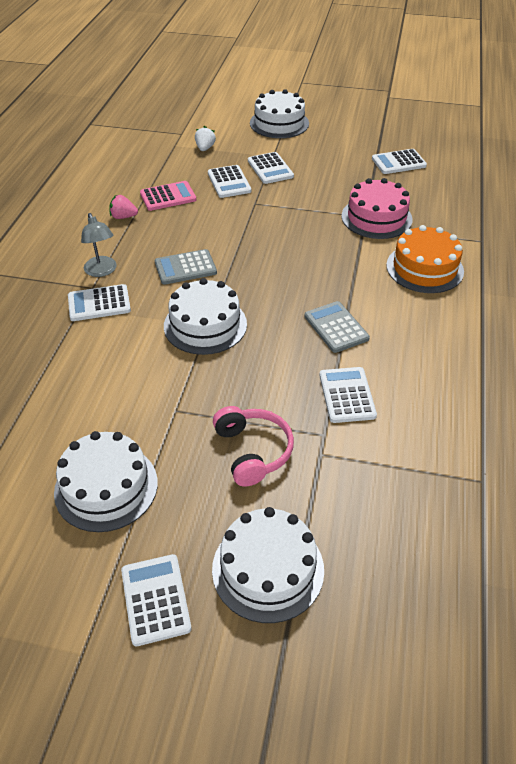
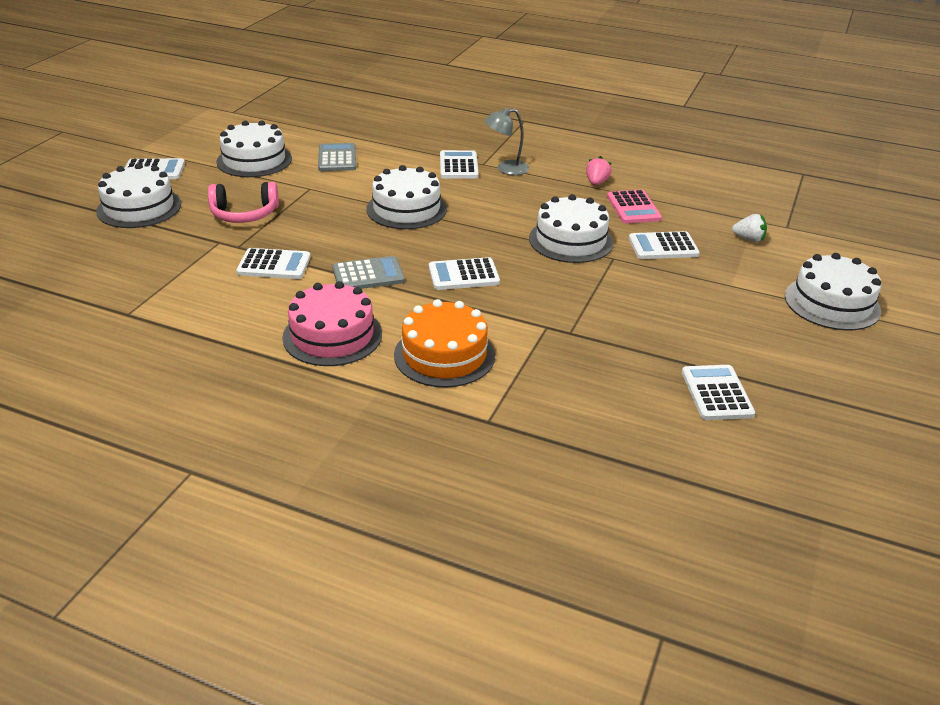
camera: 100 degrees right, 10 degrees down
(185, 268) = (498, 207): grey calculator -> grey calculator (337, 158)
(234, 224) = (571, 240): none -> white cake
(270, 169) = (696, 279): white calculator -> white calculator (463, 275)
(376, 217) = (565, 341): pink cake -> pink cake (332, 335)

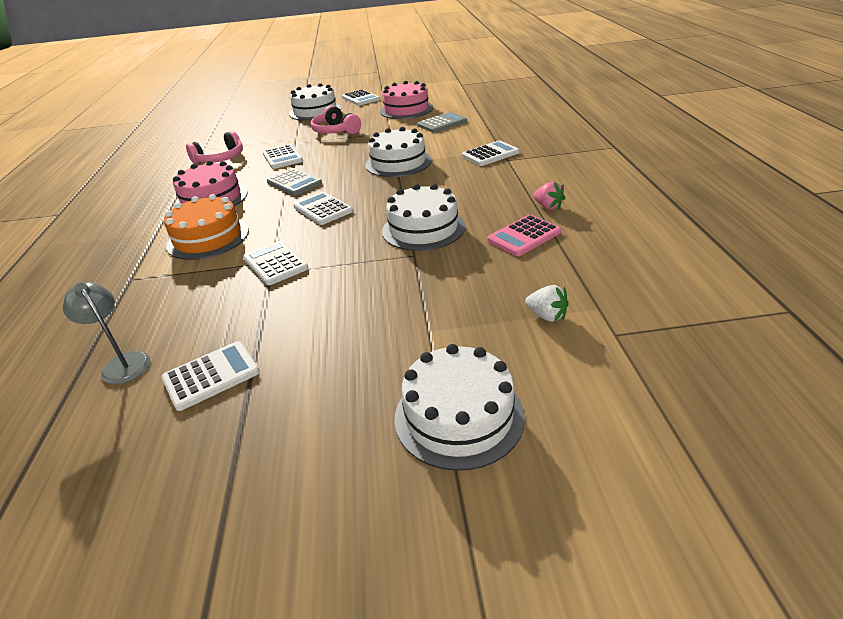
camera: 65 degrees right, 0 degrees up
(198, 307) = (220, 159): none -> pink headphones
(254, 160) = (406, 109): white cake -> pink cake
(506, 169) = (513, 169): grey lamp -> grey lamp (123, 363)
(596, 182) = (548, 207): pink strawberry -> pink strawberry turned 60 degrees clockwise
(663, 247) = (465, 272): white calculator -> white calculator (275, 263)
(748, 239) = (547, 316): white strawberry -> white strawberry turned 45 degrees counterclockwise

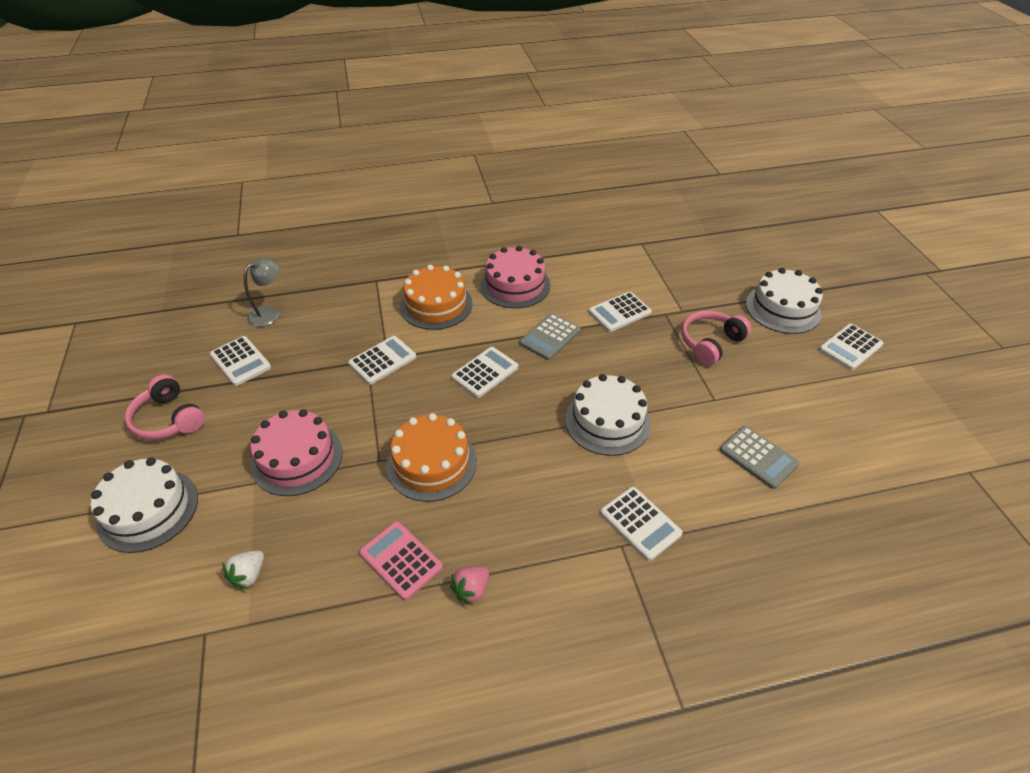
camera: 80 degrees right, 10 degrees up
(220, 159) = (613, 264): pink headphones -> pink headphones (169, 419)
(406, 109) = (812, 407): pink cake -> pink cake (297, 458)
(423, 229) = (431, 463): white cake -> orange cake

